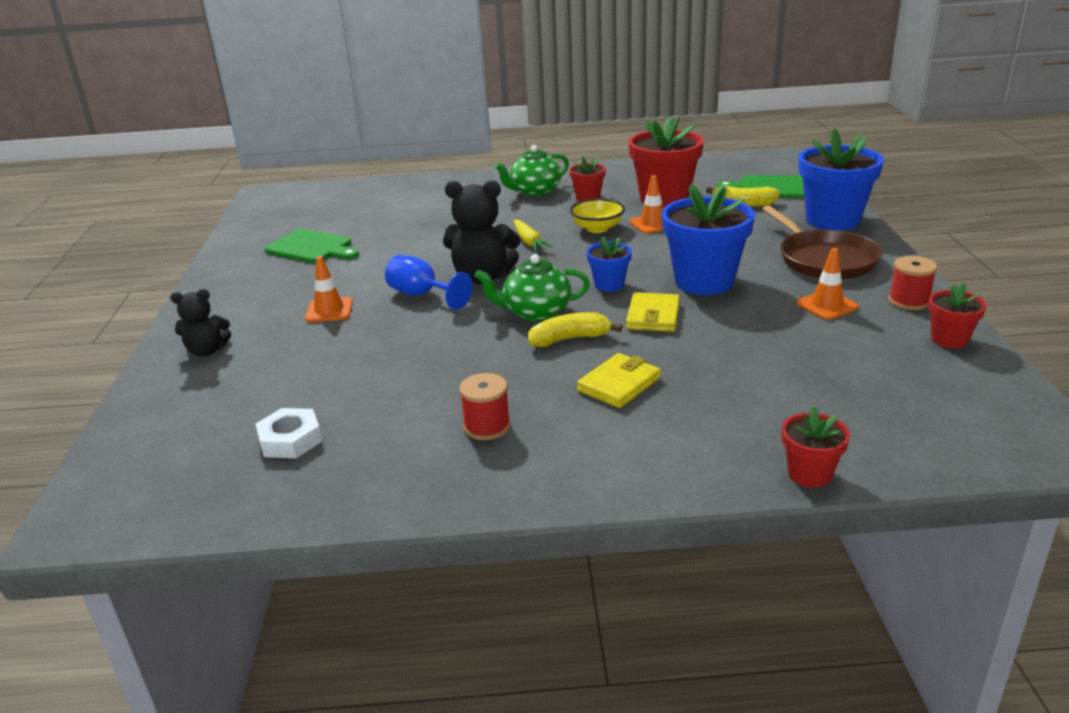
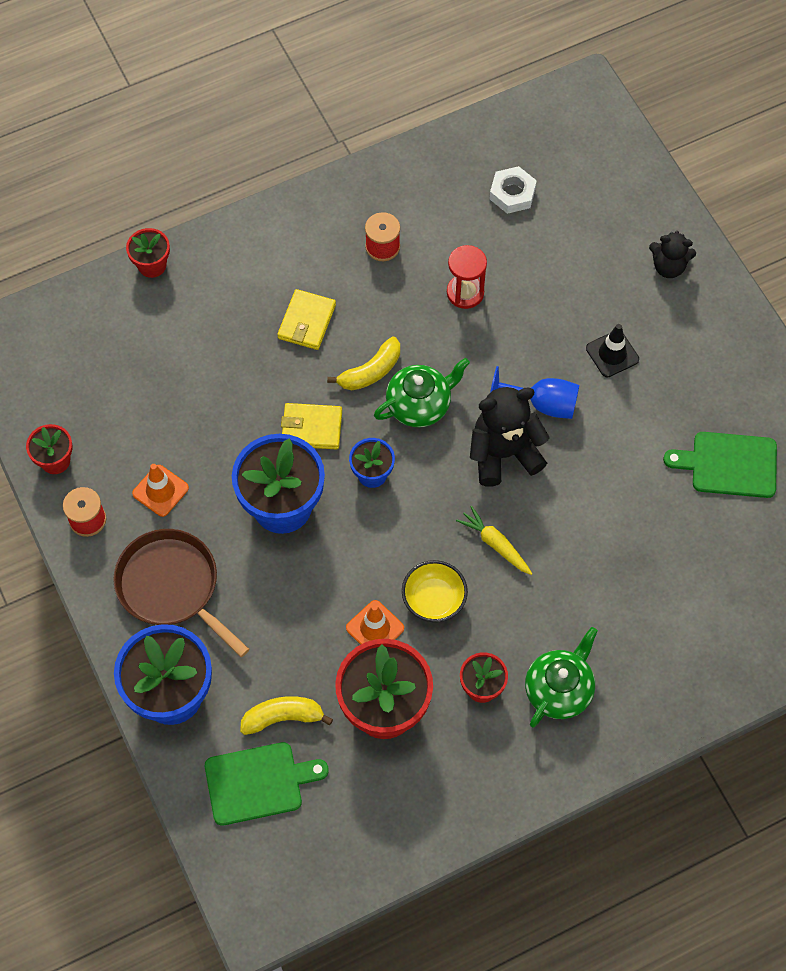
camera: 155 degrees right, 35 degrees up
(207, 351) = (668, 266): black teddy bear -> black teddy bear turned 135 degrees counterclockwise
(329, 310) = (612, 354): orange traffic cone -> black traffic cone
(425, 372) = (465, 292): none -> red hourglass
(653, 316) = (311, 428): yellow wallet -> yellow wallet turned 75 degrees counterclockwise

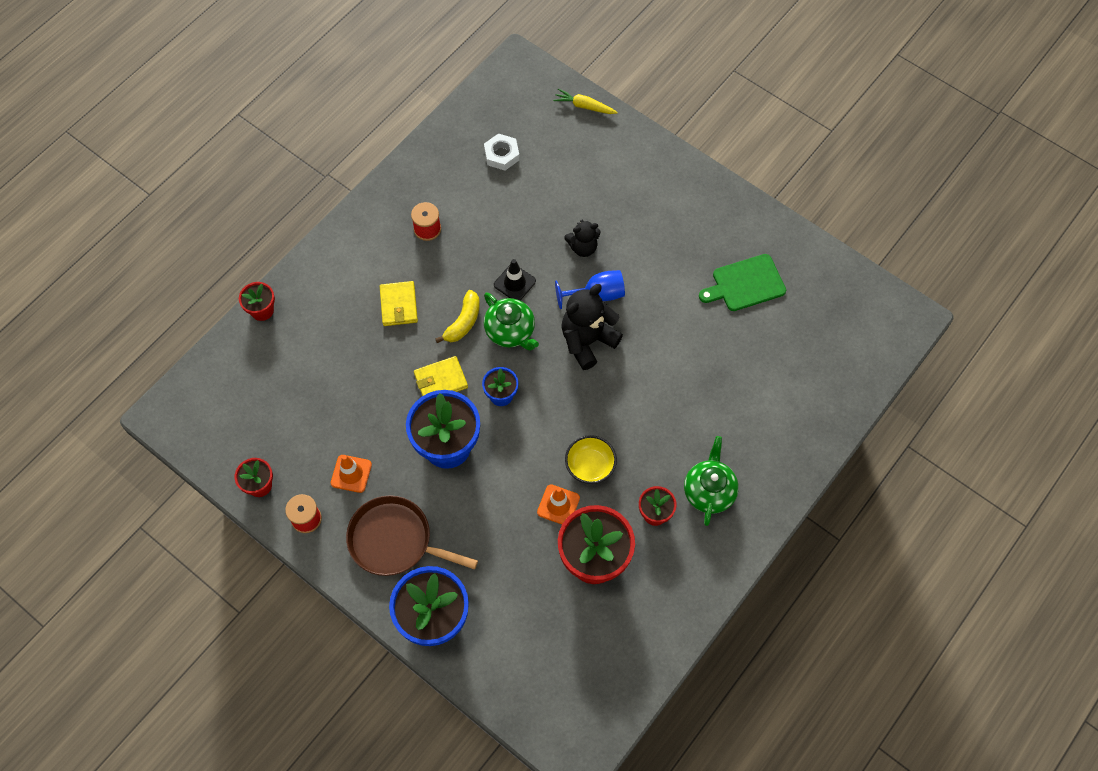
camera: 25 degrees left, 0 degrees up
(258, 782) = (530, 655): green cutting board -> none
(283, 717) = (524, 599): yellow banana -> none
(419, 405) = (510, 331): green teapot -> green teapot turned 105 degrees clockwise
(465, 292) = (503, 238): red hourglass -> none
(495, 544) = (613, 408): yellow carrot -> yellow carrot (584, 106)
(612, 354) = (627, 240): black traffic cone -> black traffic cone (514, 283)
(668, 266) = (636, 163): black teddy bear -> black teddy bear (583, 247)

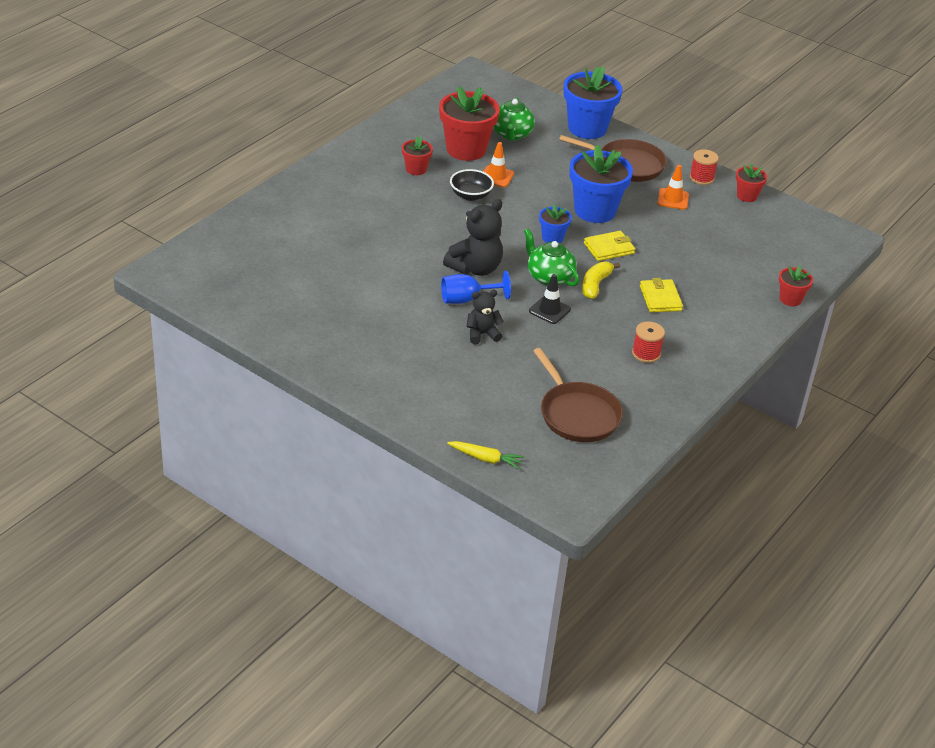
camera: 175 degrees right, 25 degrees down
(502, 155) = (577, 414): white nut -> brown pan
(590, 466) = (470, 195): yellow bowl -> black bowl
(709, 491) = (369, 179): green teapot -> green teapot (511, 134)
(745, 284) = (317, 302): green cutting board -> none

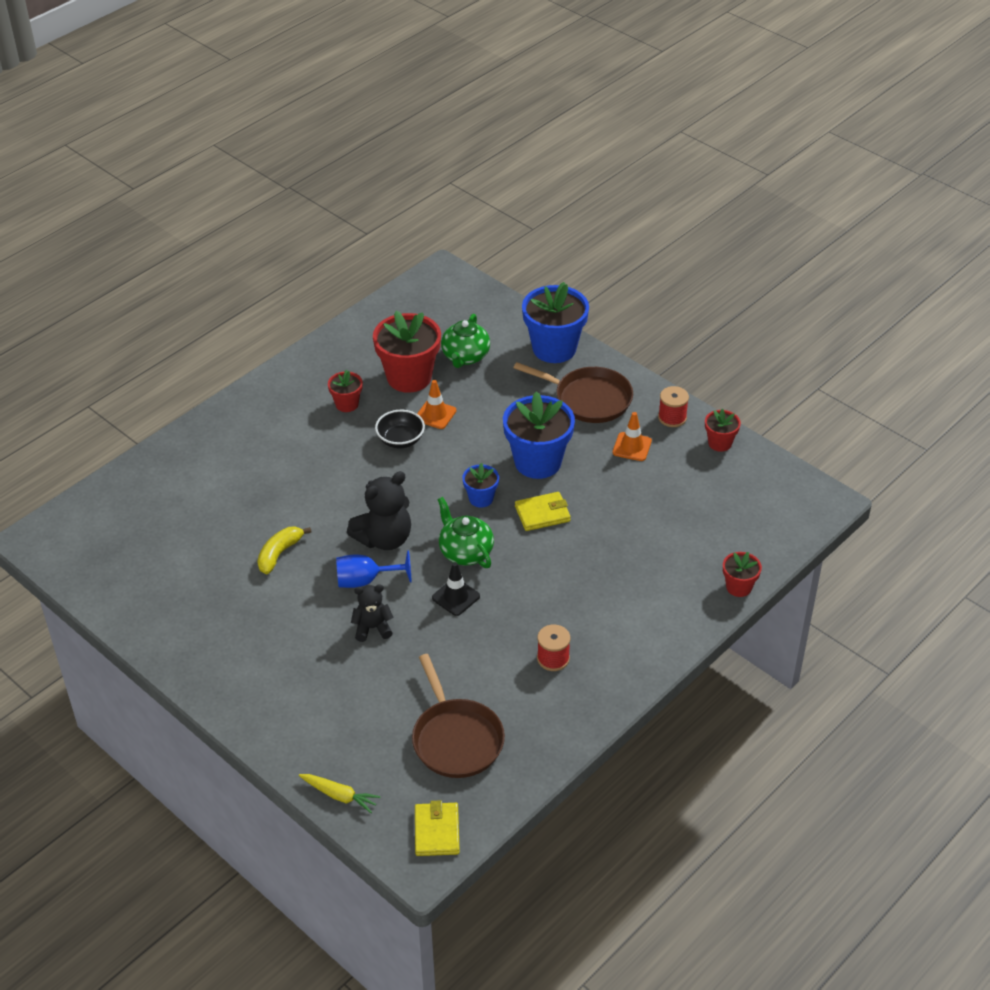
camera: 10 degrees right, 5 degrees up
(595, 285) = (515, 563): yellow banana -> yellow banana (279, 554)
(660, 298) = (586, 583): yellow wallet -> yellow wallet (437, 831)

